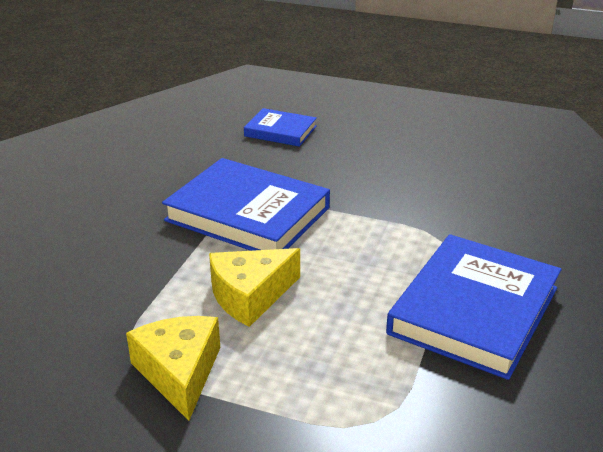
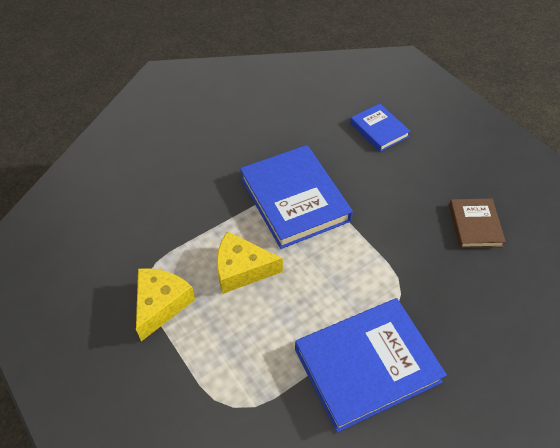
camera: 35 degrees right, 20 degrees up
(450, 165) = (474, 225): none -> brown book

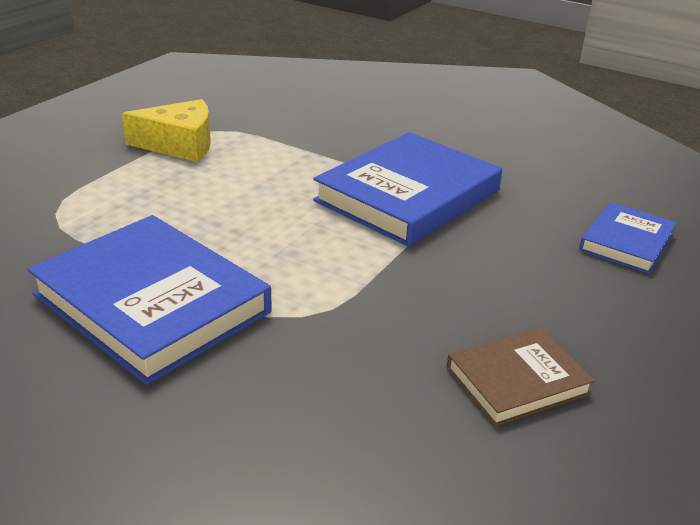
camera: 65 degrees right, 20 degrees down
(242, 270) = (260, 181): yellow cheese -> none

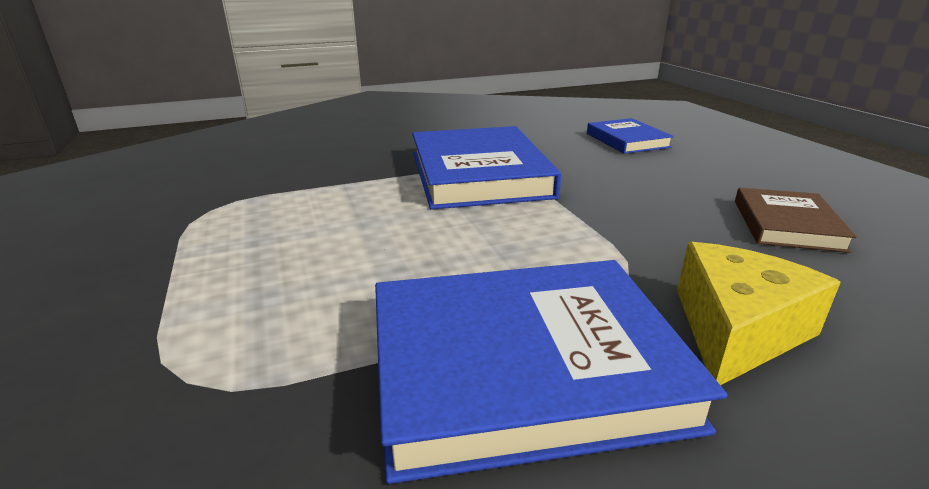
camera: 50 degrees left, 5 degrees down
(180, 145) = (200, 235): yellow cheese -> yellow cheese (736, 330)

